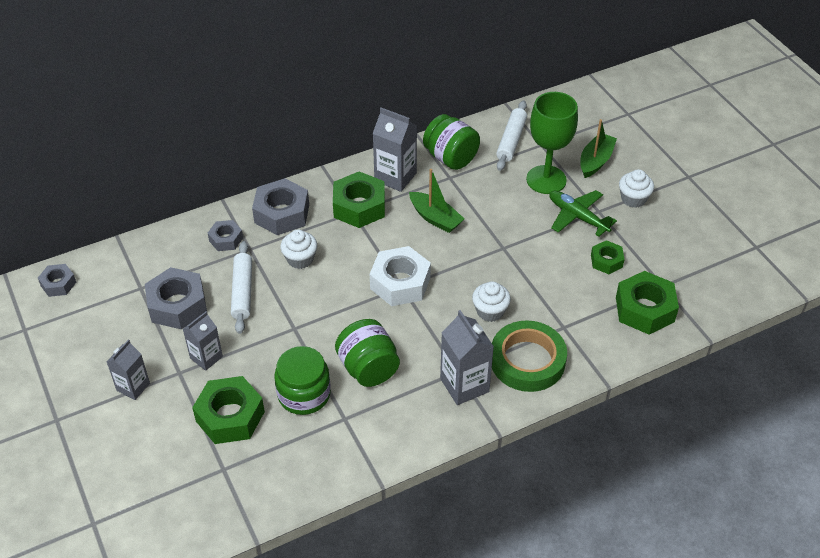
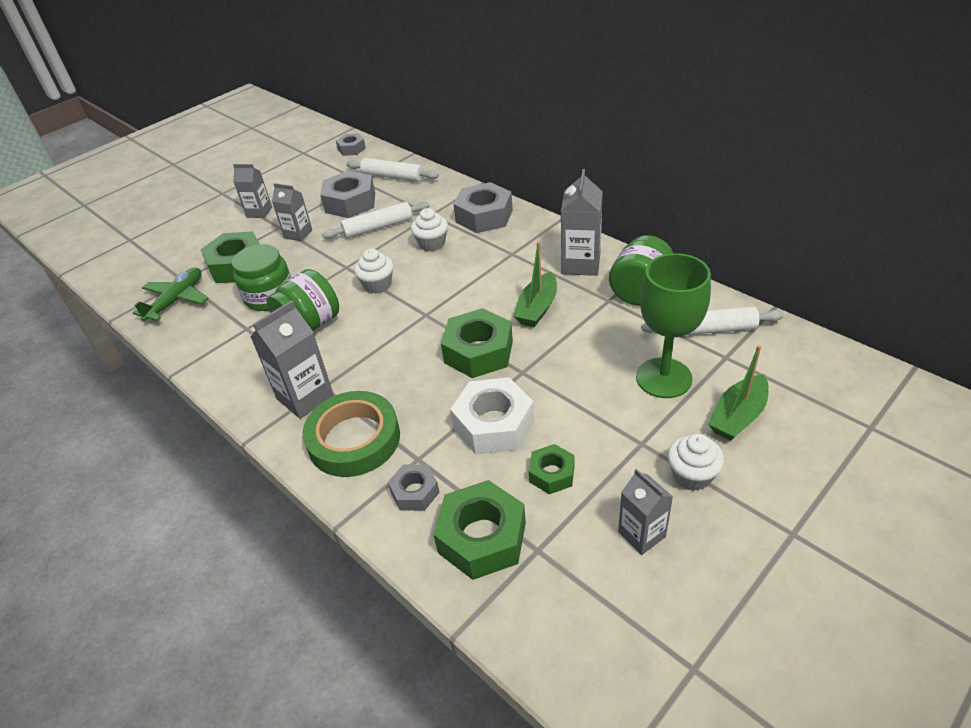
camera: 75 degrees right, 5 degrees down
(153, 261) = (393, 176): none -> white rolling pin
(226, 239) = (435, 199): grey nut -> grey nut (415, 492)
(359, 206) = (522, 255): green nut -> green nut (478, 352)
(400, 283) = (430, 312): white nut -> white nut (493, 424)
(490, 311) = (417, 388): white cupcake -> white cupcake (377, 285)
(577, 217) = (616, 424): green plane -> green plane (177, 300)
(595, 161) = (738, 416): green boat -> green boat turned 120 degrees clockwise
(668, 236) = (641, 534): none -> grey carton

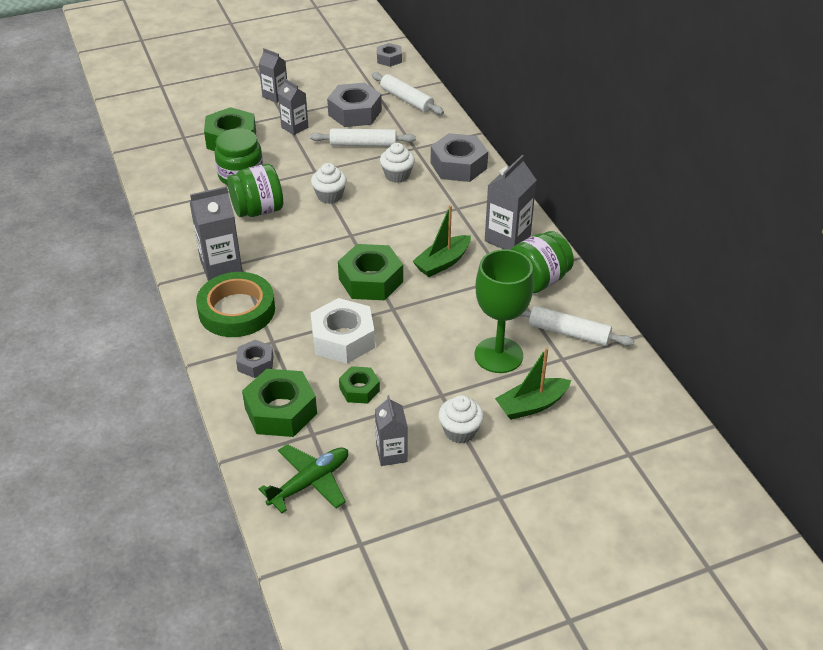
camera: 20 degrees right, 0 degrees up
(177, 300) = (170, 153): green plane -> green plane (310, 482)

